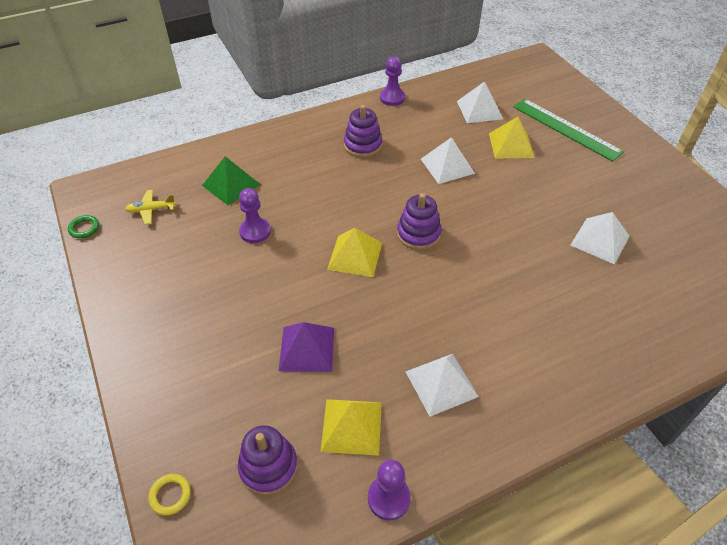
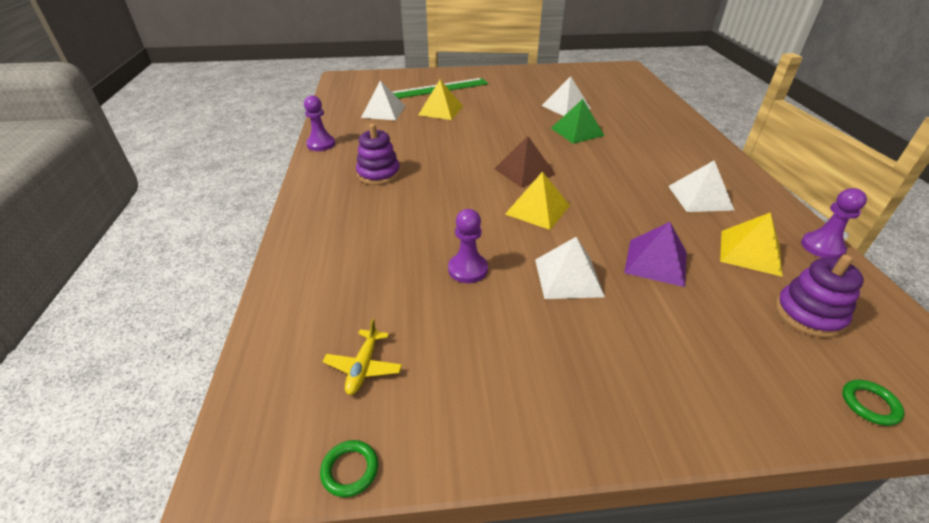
camera: 70 degrees left, 10 degrees down
(170, 495) = (869, 404): yellow ring -> green ring
(231, 185) = (369, 276): green pyramid -> green pyramid (577, 131)
(418, 234) = (524, 171): purple stacking toy -> brown pyramid
(447, 166) = (445, 140): white pyramid -> white pyramid (568, 277)

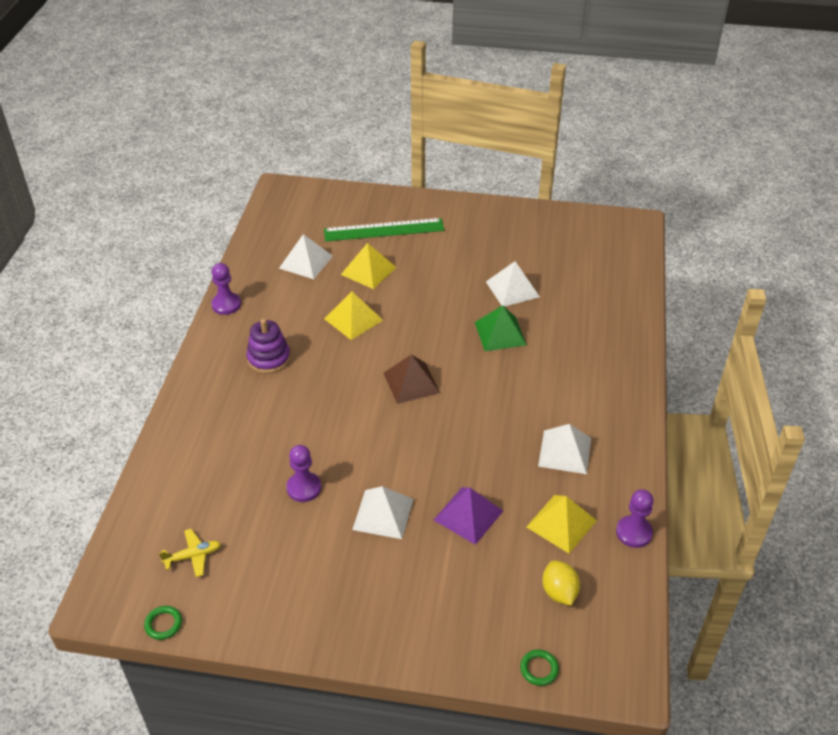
camera: 15 degrees right, 5 degrees up
(363, 367) = (193, 556): yellow plane -> yellow plane turned 135 degrees counterclockwise
(537, 209) = (397, 434): yellow pyramid -> yellow pyramid (353, 319)
(808, 314) = (559, 592): purple stacking toy -> yellow lemon

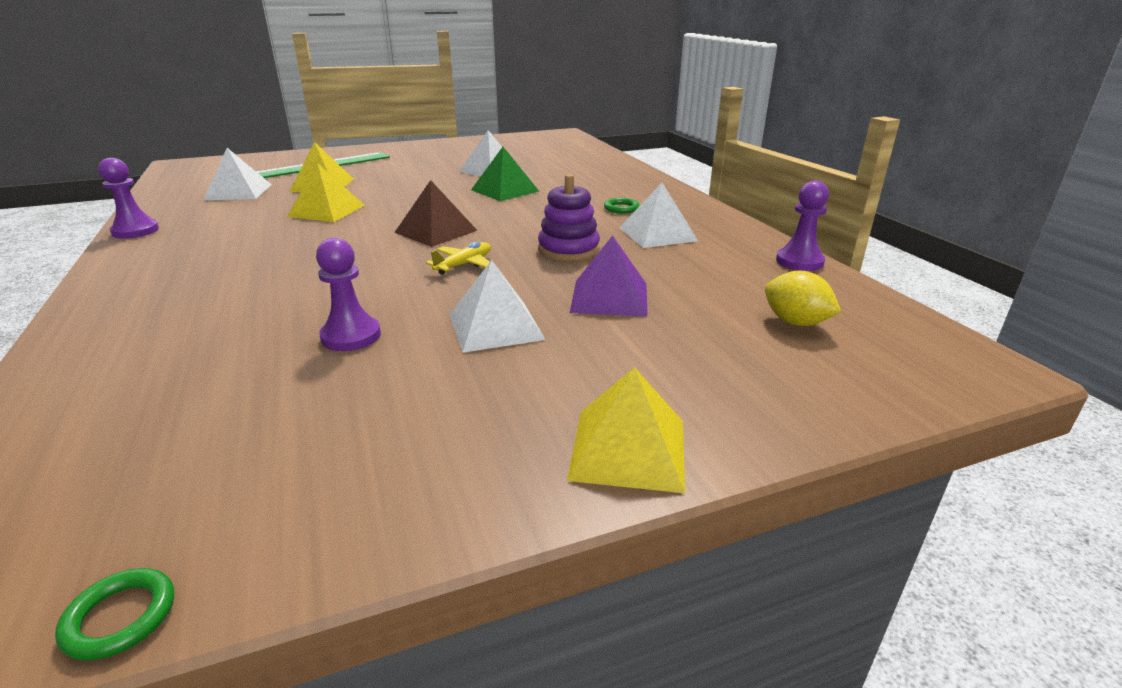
camera: 30 degrees left, 15 degrees down
(193, 556) = (167, 473): yellow plane -> yellow plane (464, 265)
(269, 358) = (223, 253): purple stacking toy -> purple stacking toy (568, 249)
(539, 669) = (878, 395): green ring -> green ring (621, 208)
(561, 523) = (721, 275): yellow pyramid -> yellow pyramid (628, 449)

